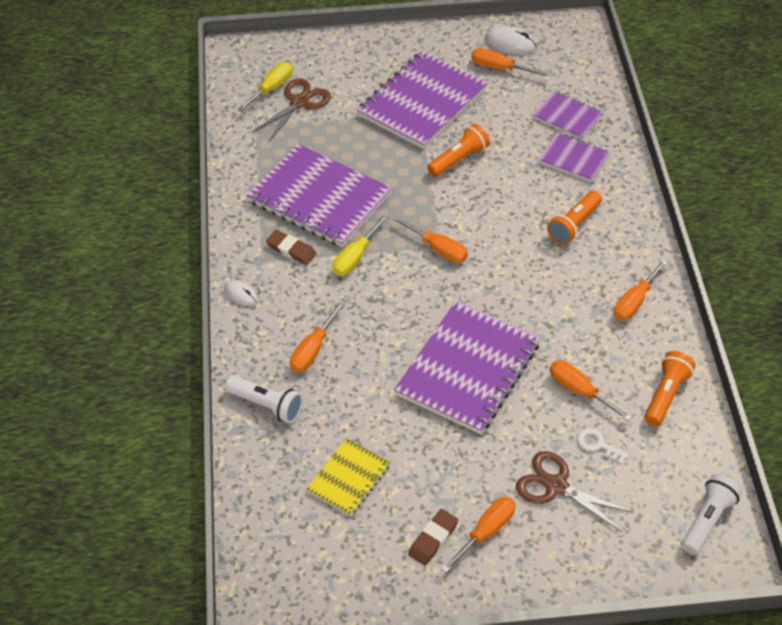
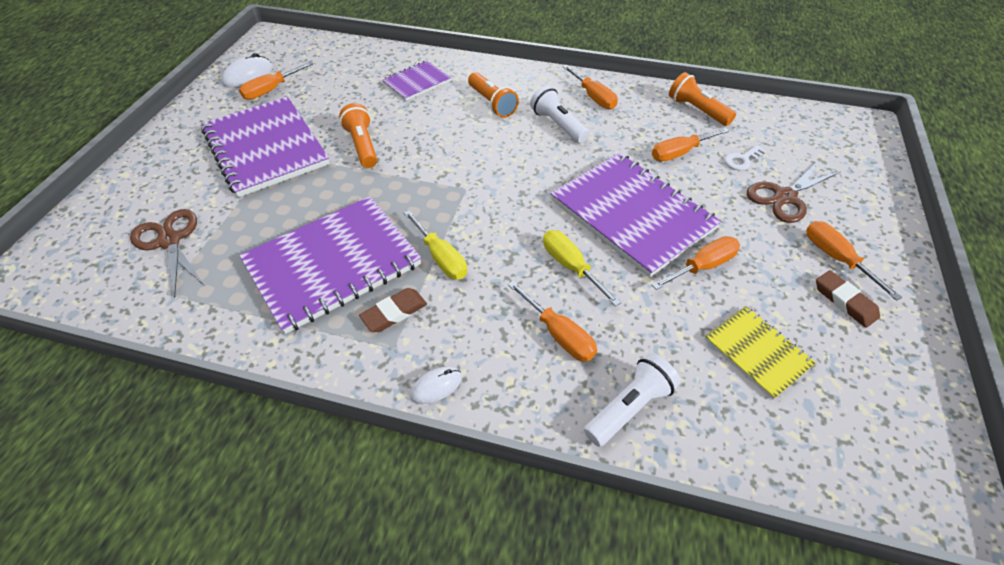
camera: 70 degrees left, 0 degrees up
(271, 88) = (121, 260): yellow screwdriver -> yellow screwdriver (571, 266)
(438, 249) = (468, 192): orange screwdriver -> orange screwdriver (702, 266)
(567, 116) = (366, 72): purple notebook -> none
(707, 520) = (826, 126): white flashlight -> white flashlight (558, 125)

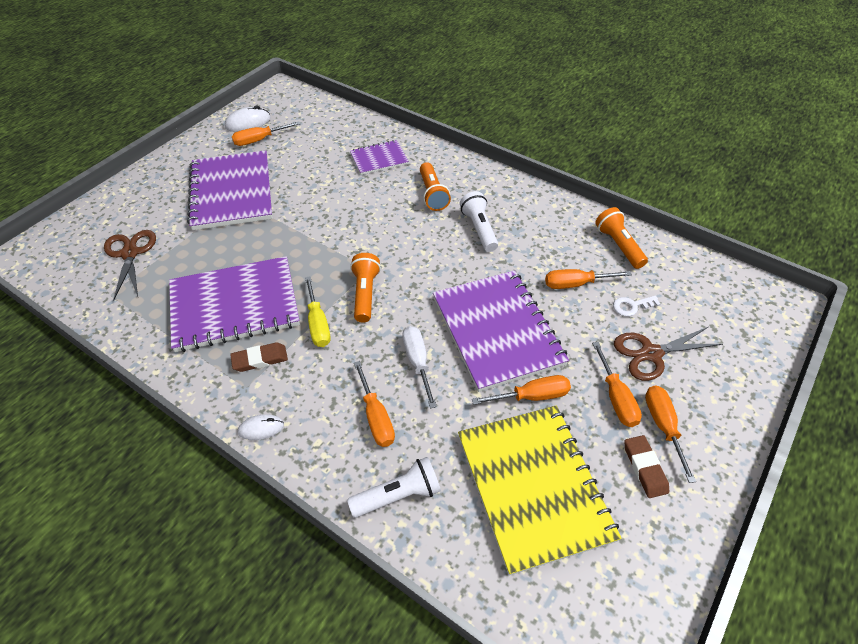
camera: 20 degrees right, 0 degrees up
(362, 145) = (306, 208): orange flashlight -> orange flashlight (365, 294)
(571, 266) = (418, 362): yellow screwdriver -> white screwdriver
(593, 97) = (527, 209): orange screwdriver -> orange screwdriver (616, 397)
(757, 352) = (533, 486): yellow notebook -> yellow notebook, size x1.92

